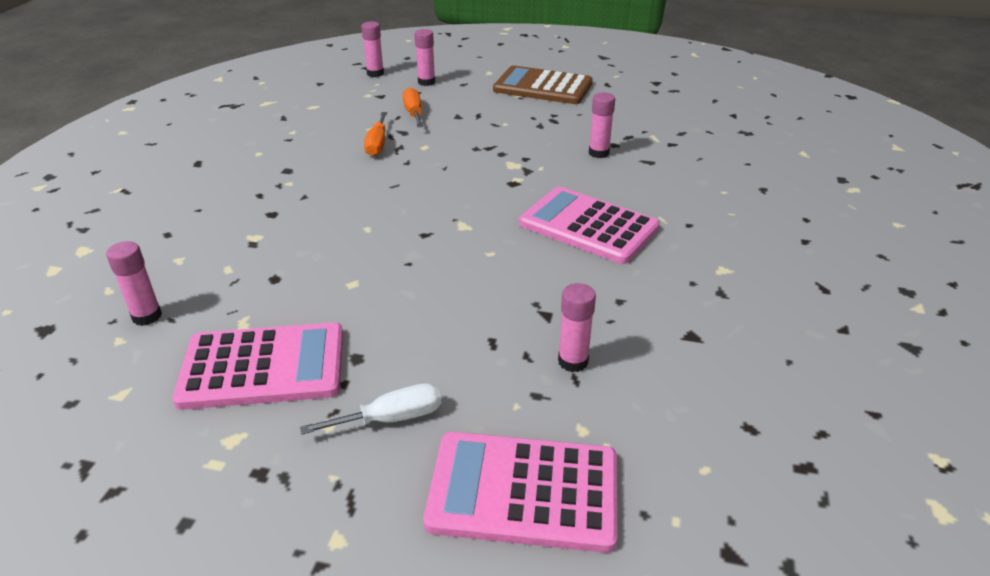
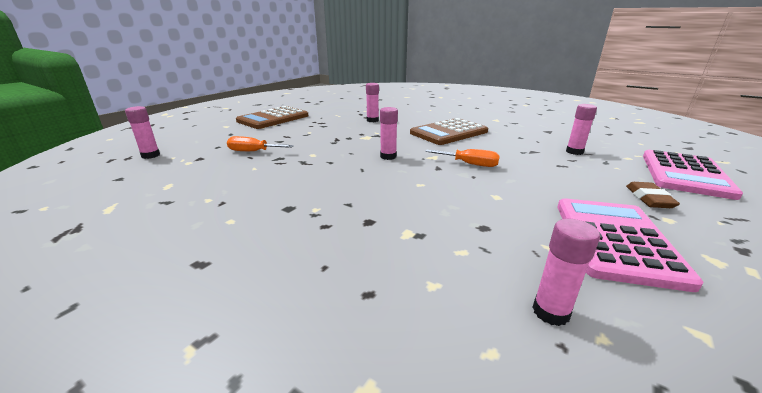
camera: 70 degrees left, 10 degrees down
(377, 144) = (288, 168): orange screwdriver -> orange screwdriver (469, 164)
(391, 418) = (649, 198): white screwdriver -> brown eraser
(426, 82) = (206, 142): pink glue stick -> pink glue stick (388, 156)
(588, 226) = (449, 132): pink calculator -> brown calculator

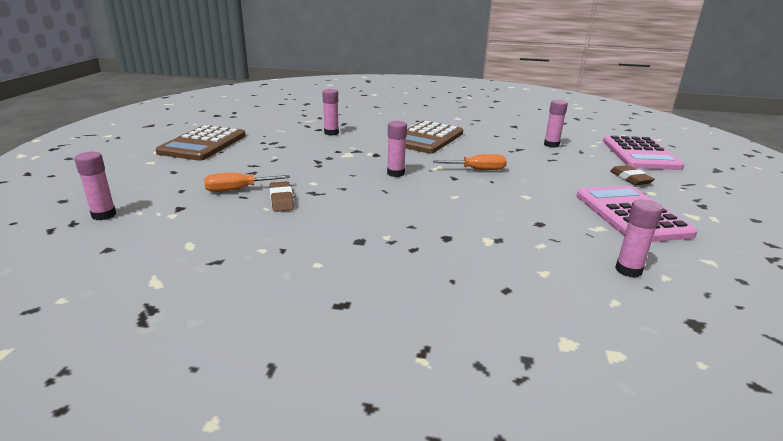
camera: 25 degrees left, 0 degrees up
(272, 164) = (281, 200): none -> brown eraser

